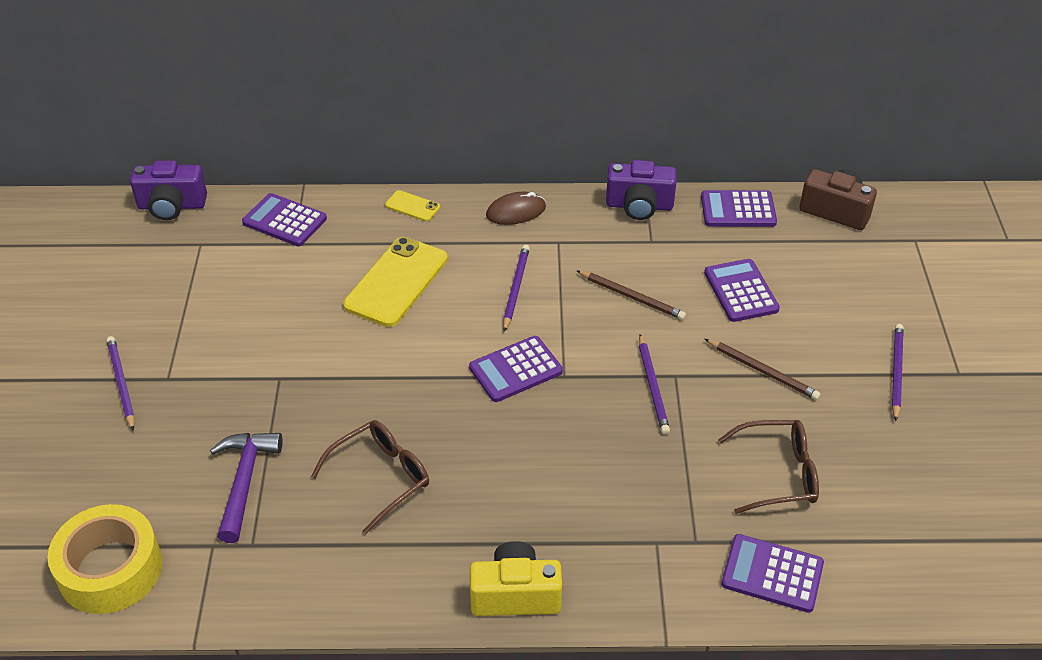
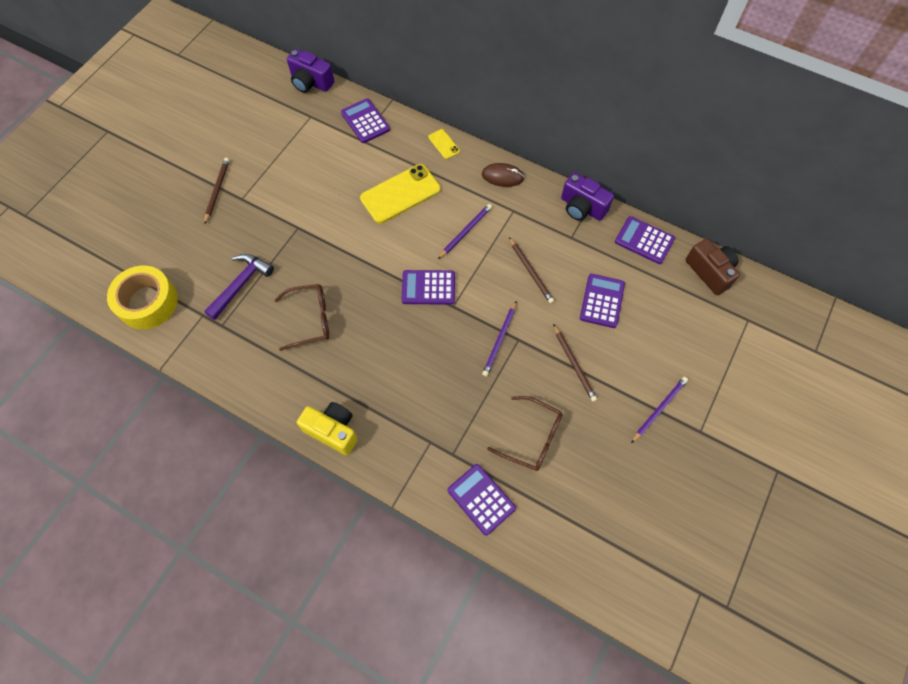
camera: 30 degrees right, 20 degrees up
(121, 383) = (217, 190): purple pencil -> brown pencil

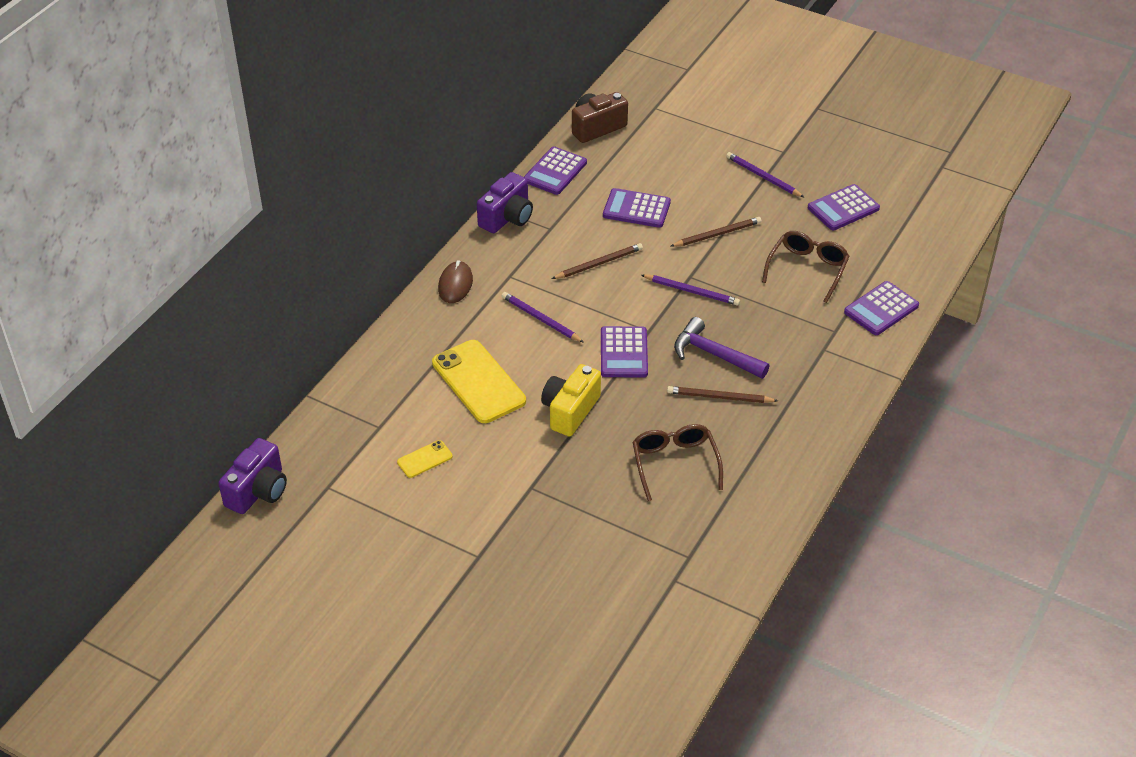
camera: 90 degrees left, 20 degrees down
(148, 302) = (657, 647): yellow tape -> none
(217, 190) = (461, 588): brown pencil -> brown pencil (719, 397)
(241, 284) = (624, 542): purple hammer -> purple hammer (714, 354)
(333, 431) = (822, 433): yellow camera -> yellow camera (570, 411)
(365, 121) = (345, 423): purple calculator -> purple calculator (843, 208)
(444, 144) = (396, 340): yellow phone -> yellow phone (425, 459)

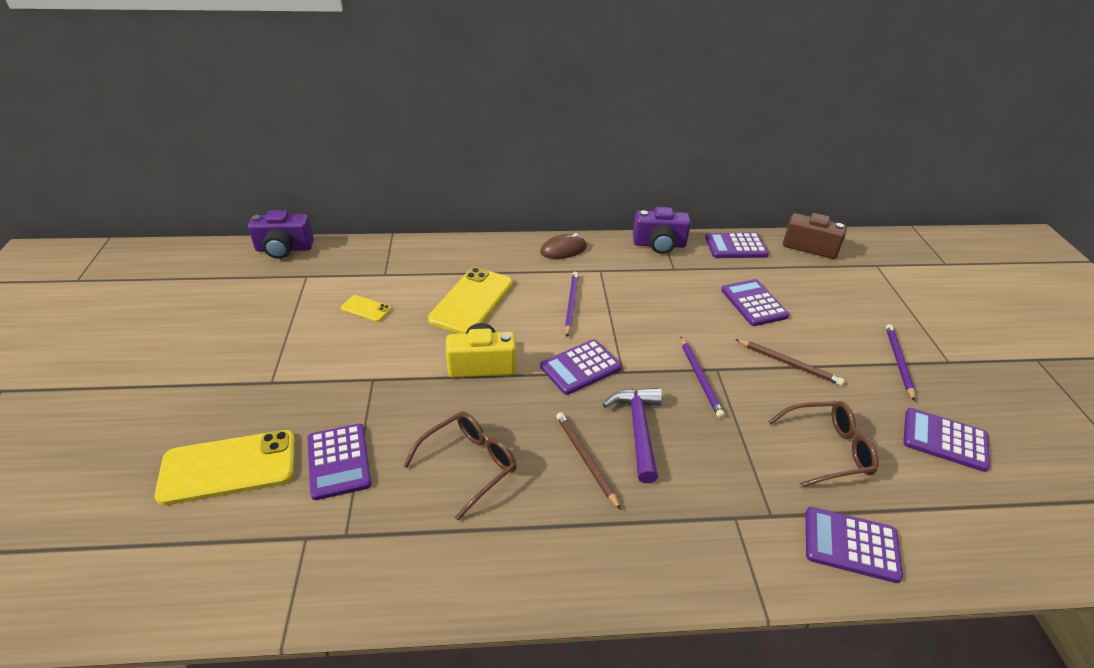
camera: 55 degrees right, 5 degrees down
(566, 609) = (228, 467): none -> yellow phone
(599, 263) = (667, 309): brown pencil -> none
(612, 539) = (339, 461): none -> purple calculator

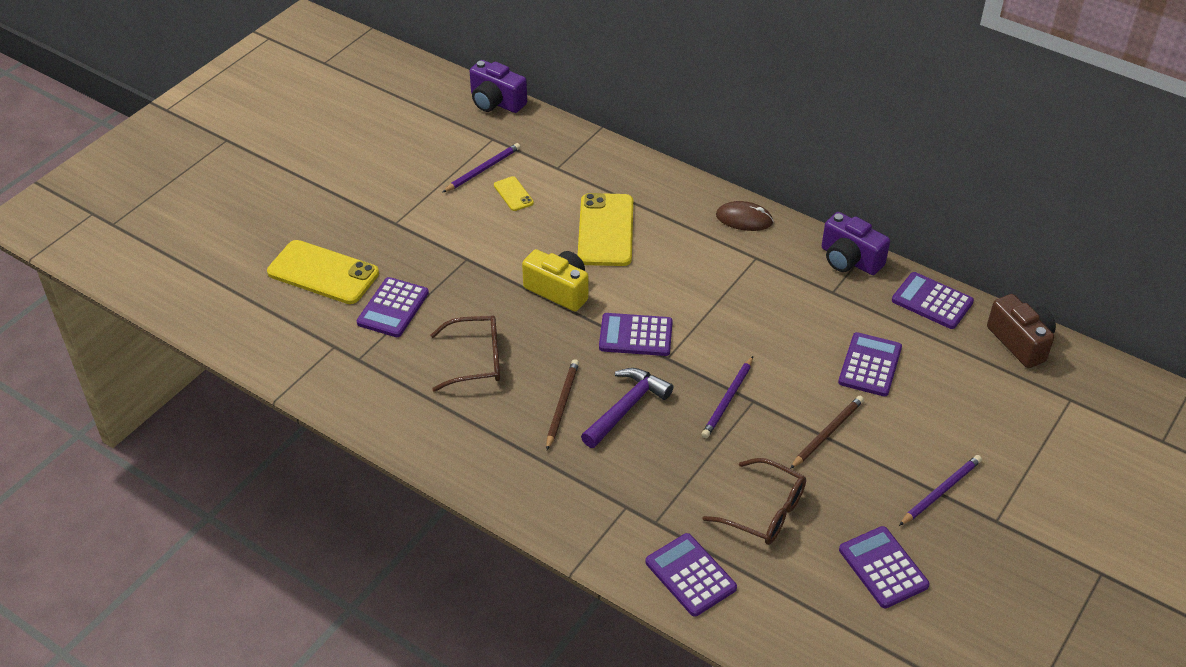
camera: 40 degrees right, 5 degrees up
(471, 301) = (605, 230): yellow phone -> yellow phone turned 60 degrees counterclockwise
(571, 304) = (690, 277): purple pencil -> purple pencil (483, 169)
(789, 363) = (827, 433): brown pencil -> brown pencil turned 120 degrees counterclockwise

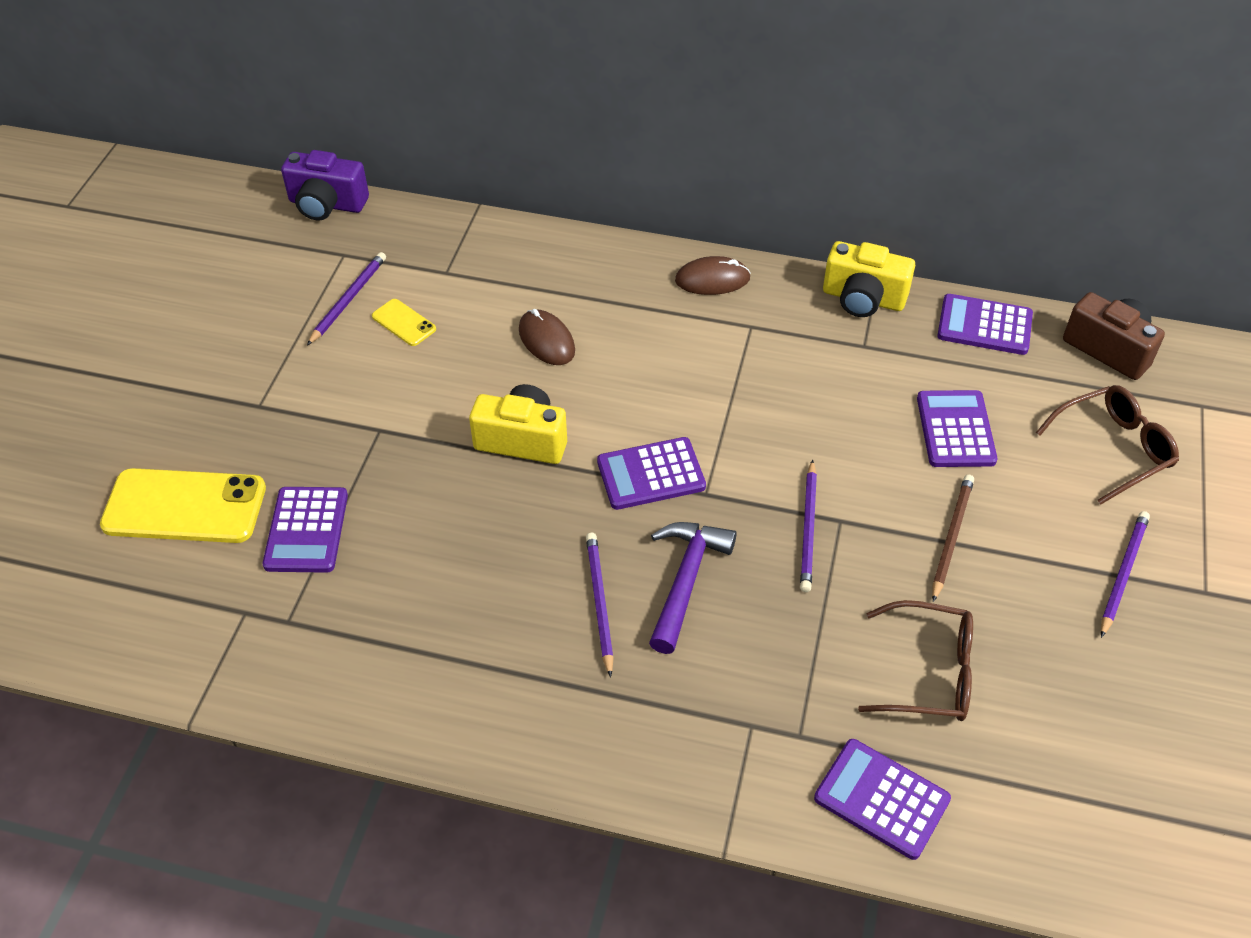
camera: 20 degrees left, 5 degrees up
(476, 360) = (455, 573): brown glasses -> brown glasses (1114, 448)
(562, 405) = (599, 603): brown pencil -> purple pencil
(605, 230) = (546, 340): yellow phone -> brown mouse
(849, 260) = (863, 299): purple camera -> yellow camera
(883, 568) = (1110, 703): purple calculator -> none

